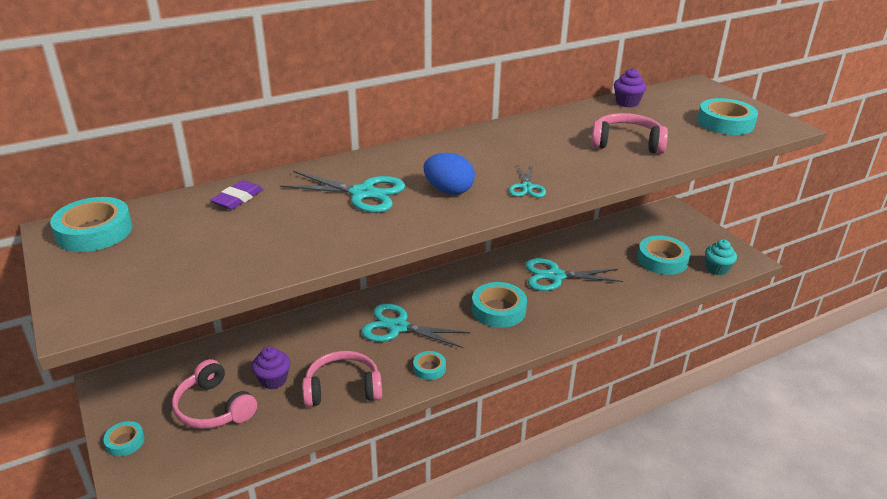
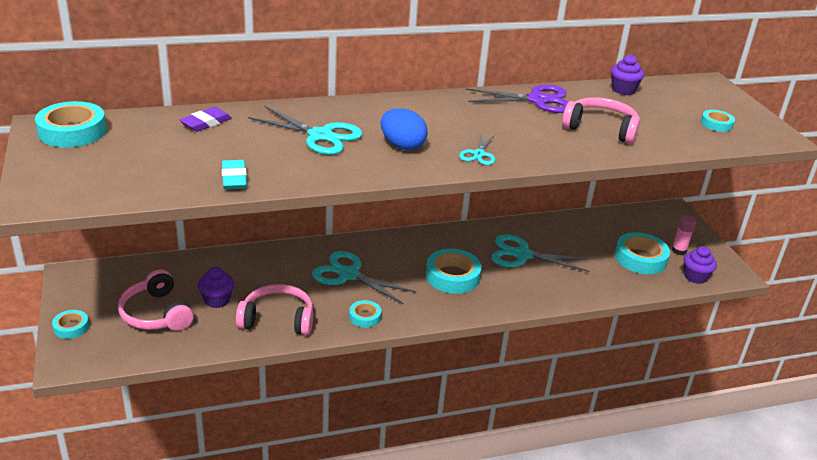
camera: 10 degrees right, 0 degrees up
(292, 254) = (234, 178): none -> turquoise eraser
(555, 124) = (537, 100): none -> purple scissors
(692, 246) = (679, 250): none -> pink glue stick
(717, 269) = (695, 277): turquoise cupcake -> purple cupcake
(725, 123) = (716, 124): turquoise tape -> turquoise tape, size x0.54

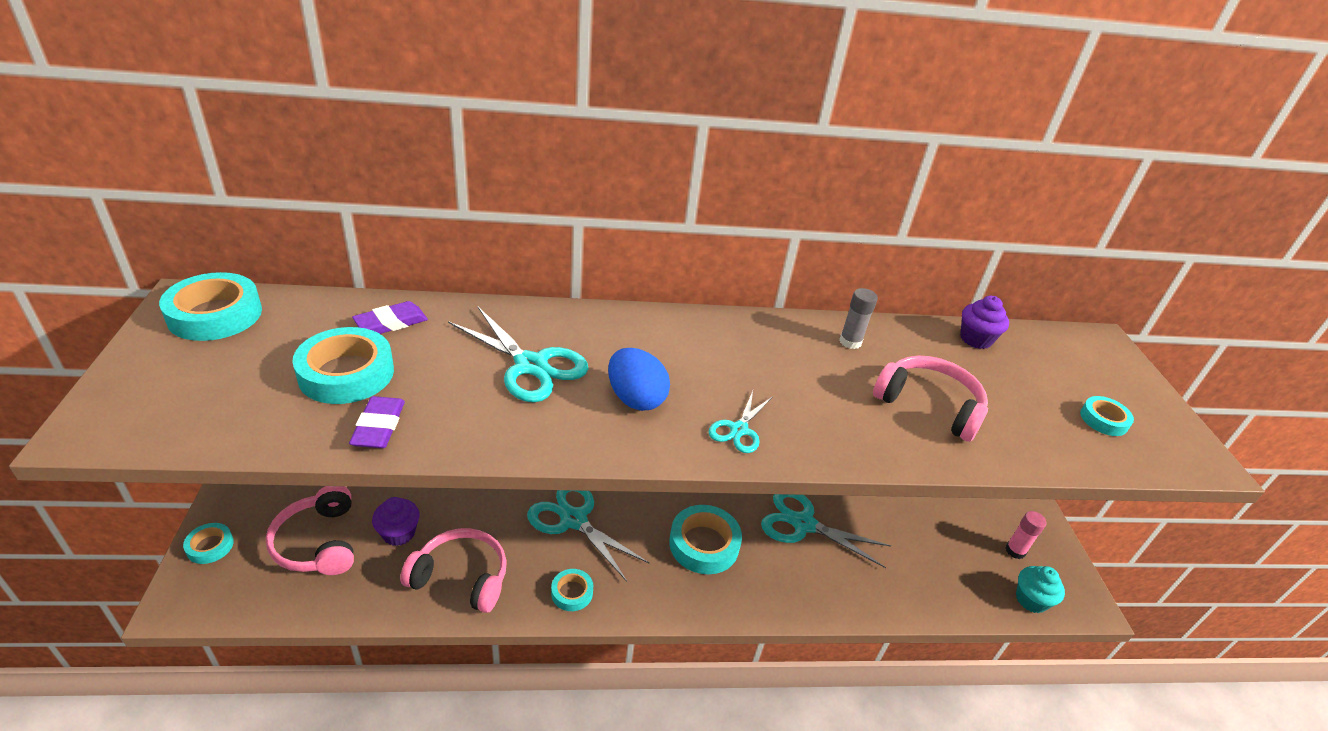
camera: 10 degrees right, 5 degrees up
(234, 178) = (379, 426): turquoise eraser -> purple eraser
(537, 100) = (850, 342): purple scissors -> grey glue stick
(640, 258) = (960, 555): turquoise tape -> turquoise tape (346, 373)
(695, 277) = (1031, 600): purple cupcake -> turquoise cupcake

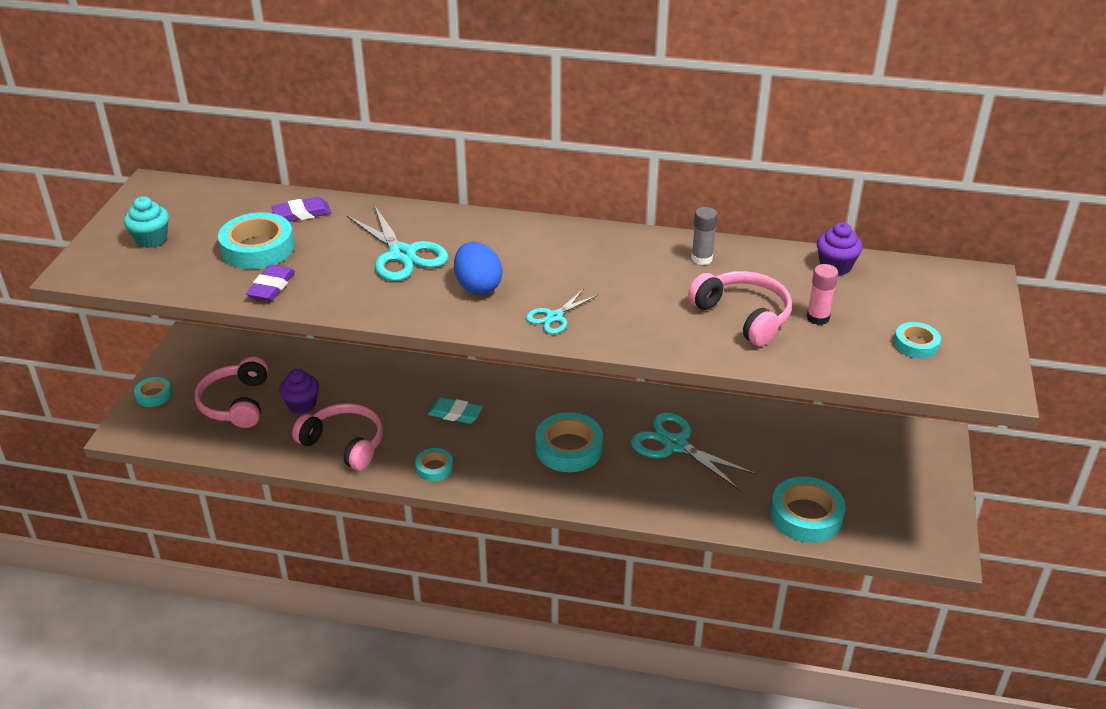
camera: 20 degrees right, 0 degrees up
(215, 314) = (172, 198): turquoise tape -> turquoise tape (806, 515)
(573, 520) = (455, 413): turquoise scissors -> turquoise eraser
(1015, 551) = (892, 496): pink glue stick -> pink glue stick (818, 318)
(1031, 600) = (882, 538): turquoise cupcake -> turquoise cupcake (151, 239)

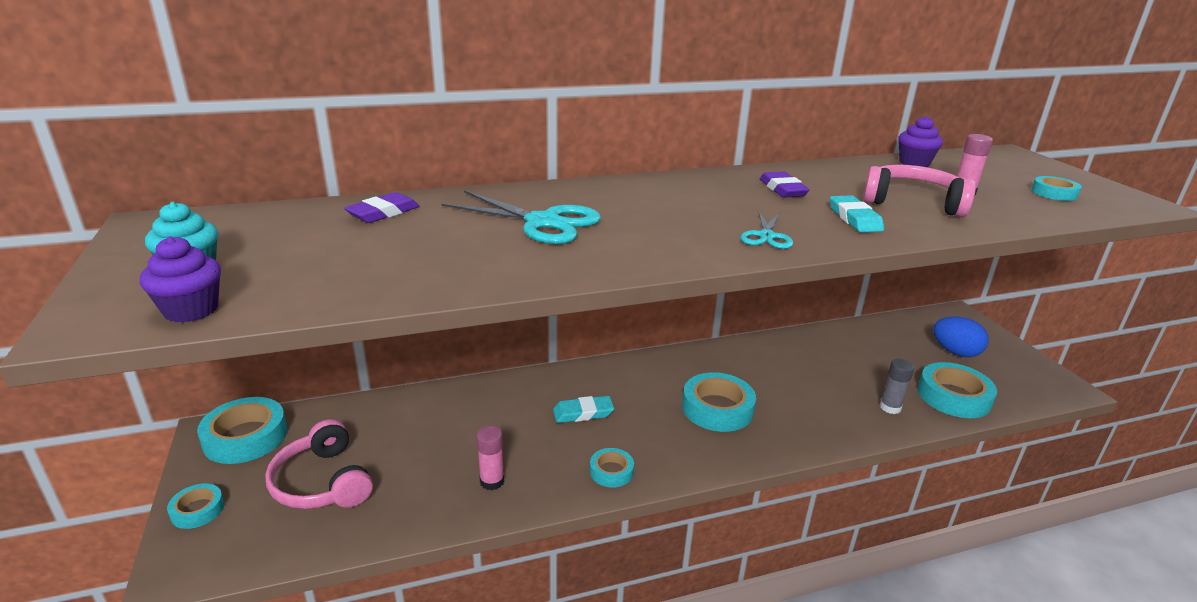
camera: 30 degrees left, 10 degrees down
(258, 248) = (359, 249): turquoise tape -> turquoise tape (245, 437)
(271, 287) = (418, 279): purple eraser -> purple eraser (782, 189)
(302, 405) = (408, 458): purple cupcake -> purple cupcake (191, 310)
(344, 443) = (492, 481): pink headphones -> pink glue stick
(478, 286) = (658, 230): blue egg -> blue egg (955, 352)
(657, 319) = (854, 218): none -> turquoise eraser
(675, 445) = (798, 376): turquoise scissors -> none
(701, 258) = (815, 176): grey glue stick -> grey glue stick (890, 407)

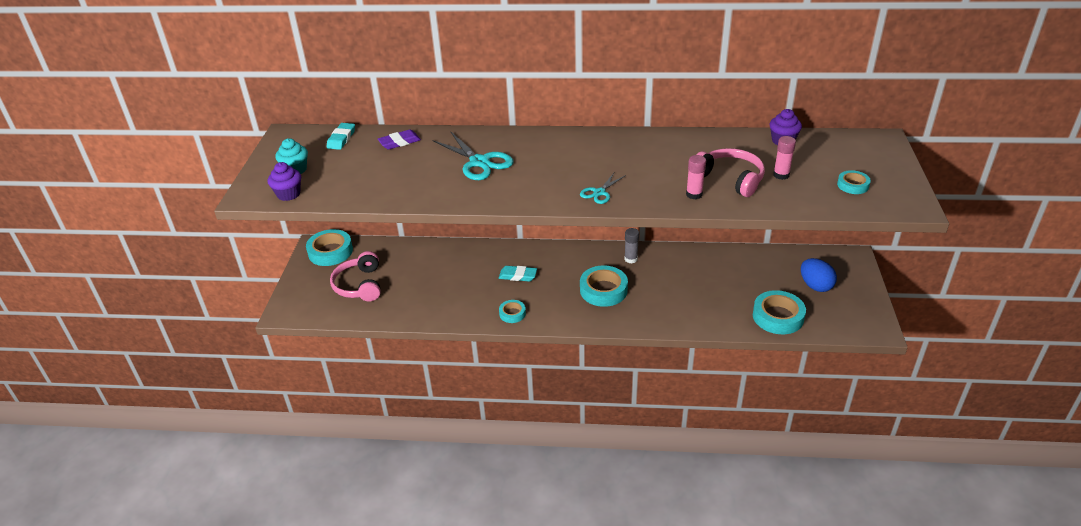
camera: 25 degrees right, 10 degrees up
(197, 510) = (298, 286): turquoise tape -> none
(492, 481) = (444, 304): pink glue stick -> pink glue stick (694, 194)
(782, 189) = (652, 154): purple eraser -> none
(854, 218) = (671, 187): turquoise eraser -> turquoise eraser (341, 139)
(890, 407) = (722, 314): grey glue stick -> grey glue stick (631, 259)

